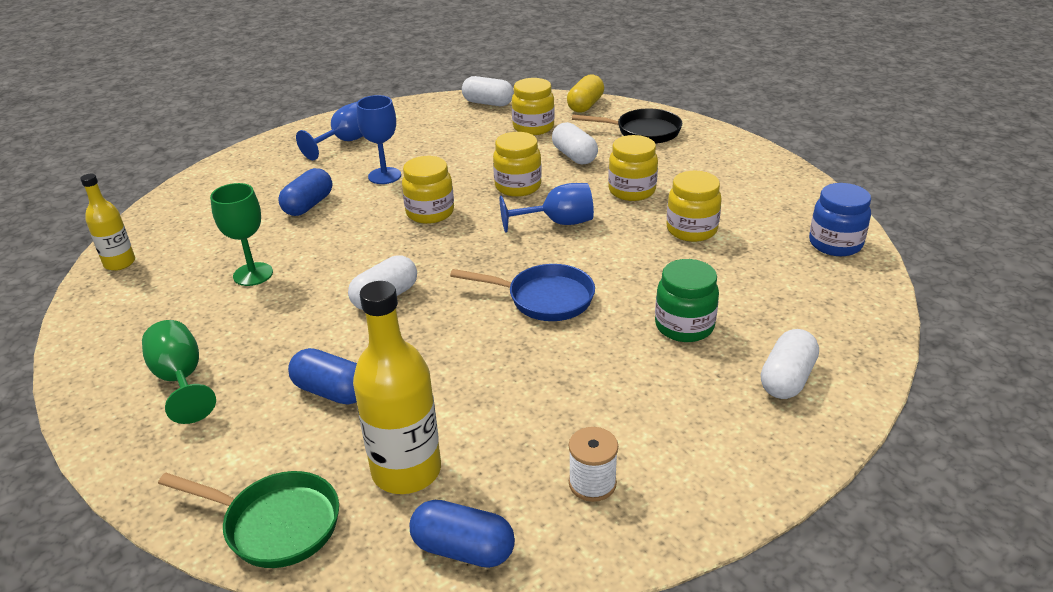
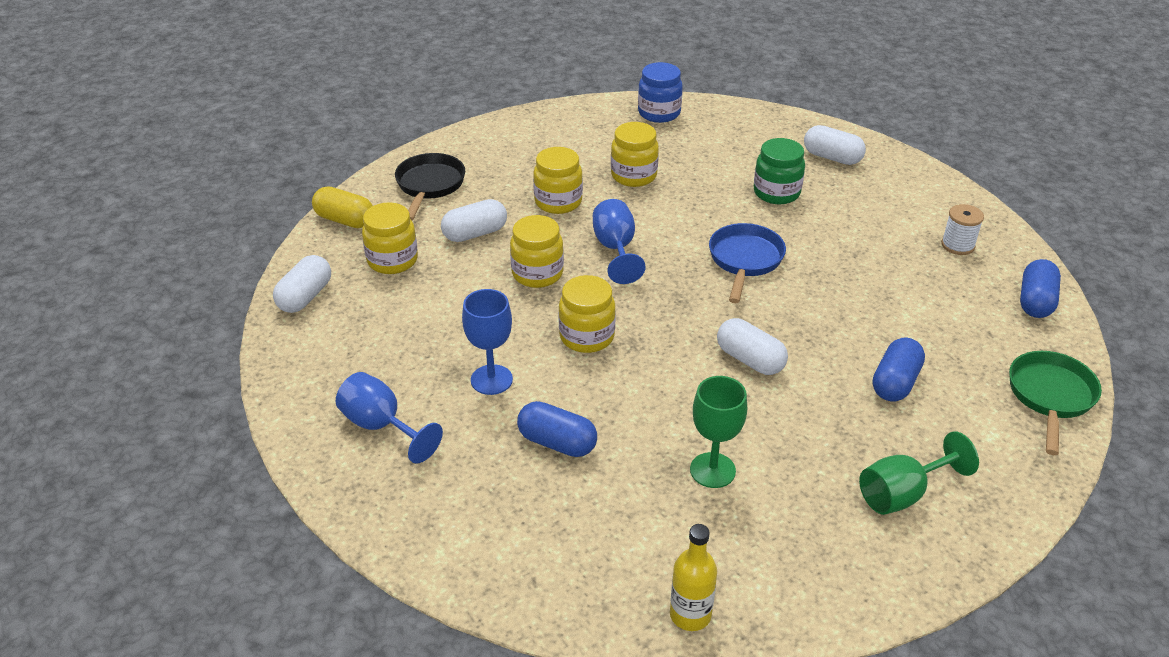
camera: 90 degrees left, 5 degrees up
(406, 471) = (974, 332): yellow bottle -> none

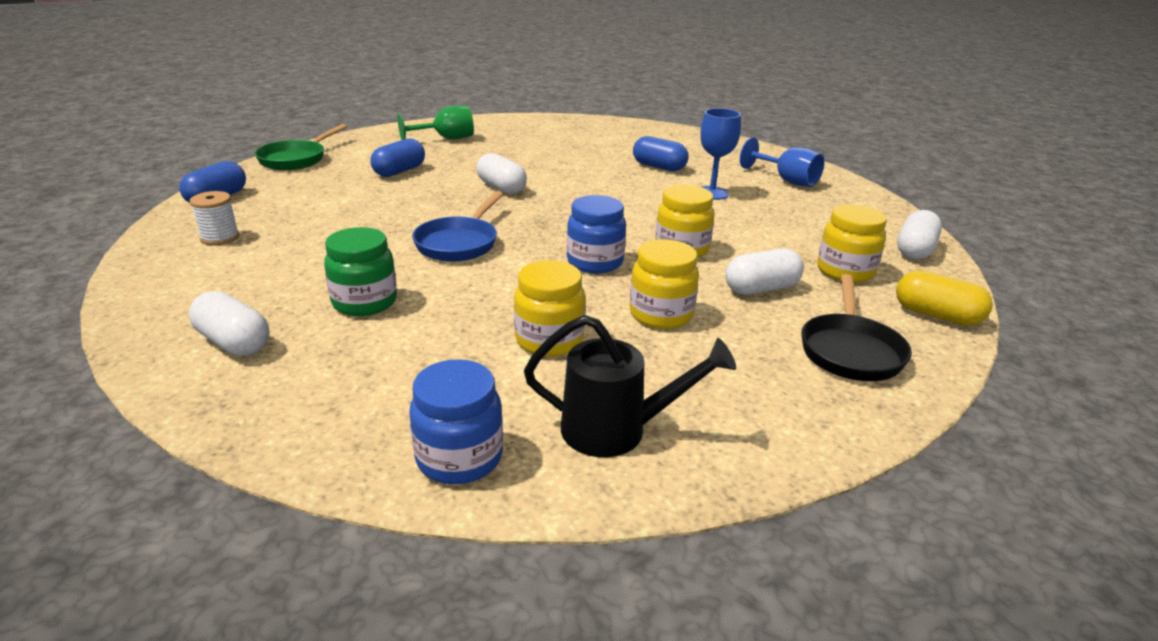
camera: 175 degrees left, 10 degrees down
(583, 130) = (616, 430): none -> black watering can
(587, 337) = (634, 208): yellow jar -> none
(616, 249) = (595, 262): blue goblet -> blue jar
(690, 615) = (590, 122): yellow bottle -> none
(712, 470) = (557, 152): green goblet -> none

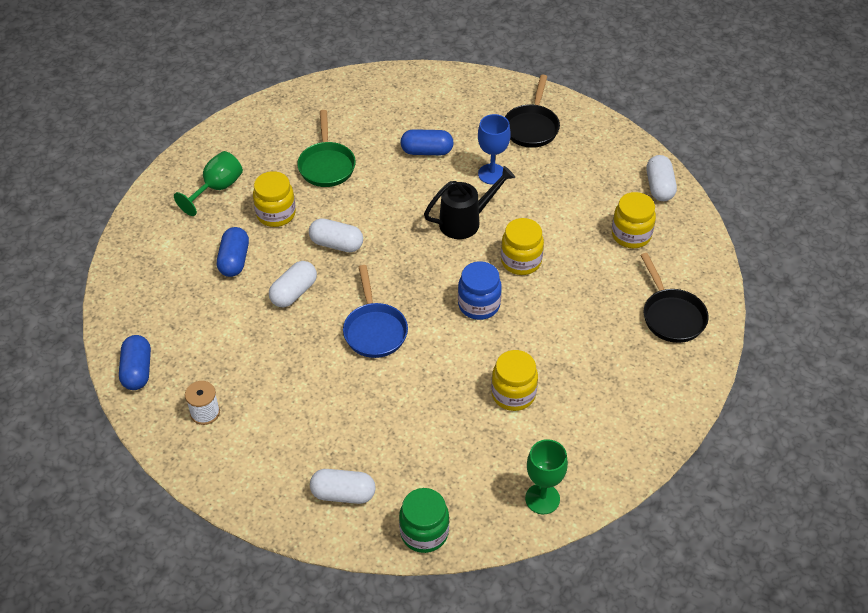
camera: 30 degrees left, 20 degrees up
(296, 159) = (127, 285): green pan -> green pan (326, 165)
(365, 302) = (378, 420): green jar -> green jar (424, 532)
(459, 458) = (542, 499): blue jar -> green goblet
(616, 430) = (598, 441): black watering can -> black watering can (465, 221)
(661, 315) = (555, 337): yellow jar -> yellow jar (276, 214)
(761, 289) = (594, 280): white capsule -> white capsule (294, 292)
(786, 180) = (531, 127): blue goblet -> black pan
(936, 315) = (700, 257): yellow capsule -> none

